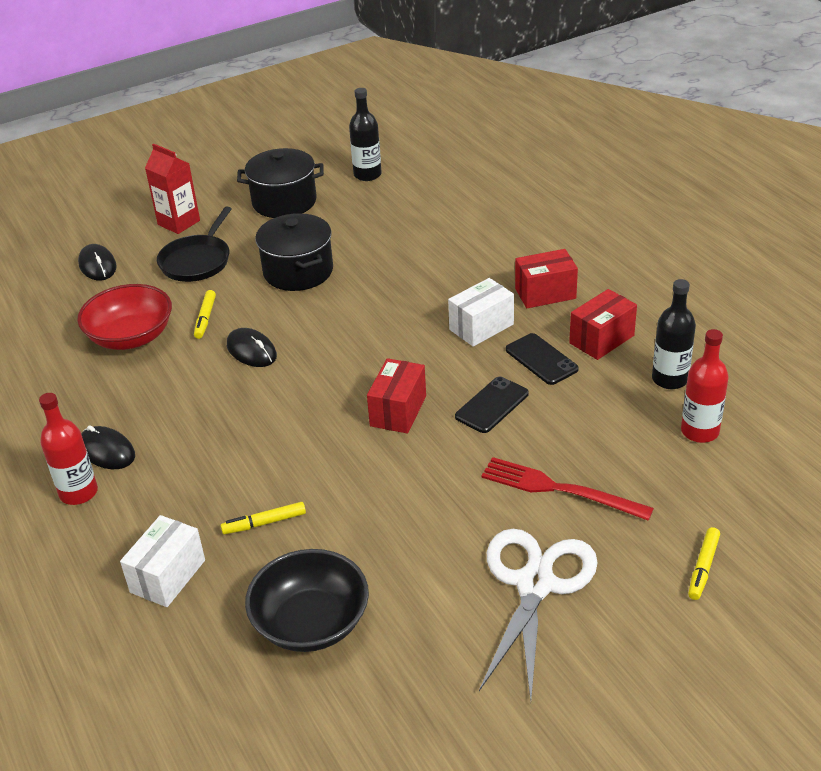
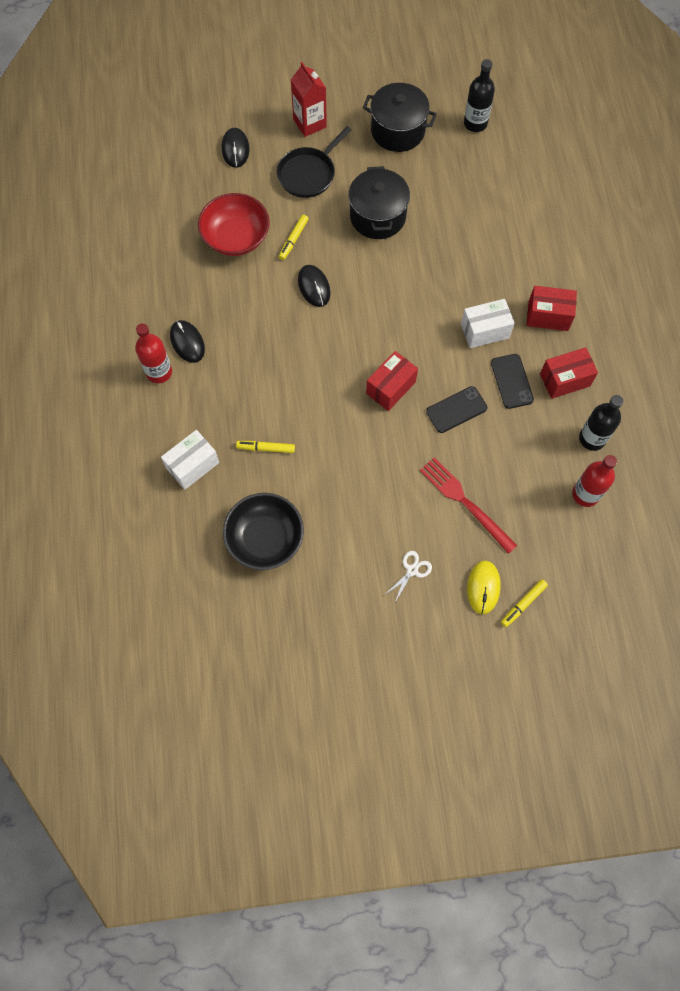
camera: 20 degrees right, 30 degrees up
(535, 584) = (412, 570): white scissors -> white scissors, size x0.41
(640, 569) = (483, 587): none -> yellow mouse

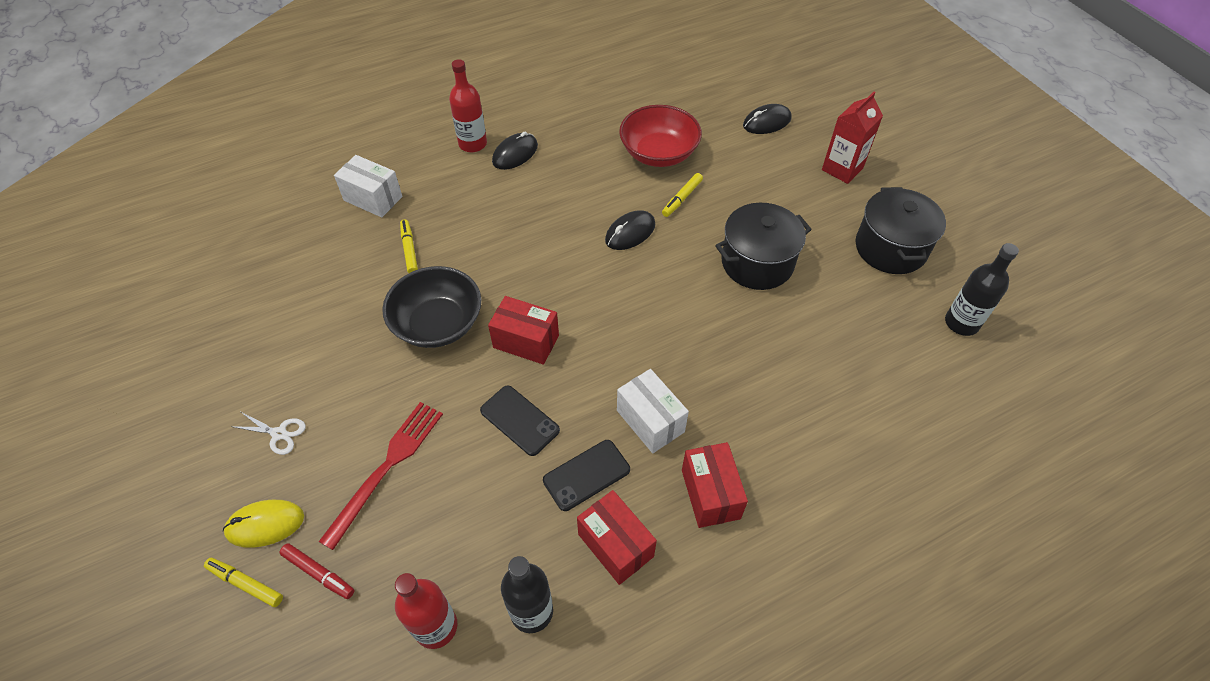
camera: 70 degrees right, 15 degrees down
(265, 538) = (298, 280): black bowl -> black bowl (438, 323)
(293, 240) = (682, 198): yellow marker -> yellow marker turned 60 degrees counterclockwise
(308, 174) = (774, 186): black pan -> none
(530, 557) = (319, 573): none -> red marker

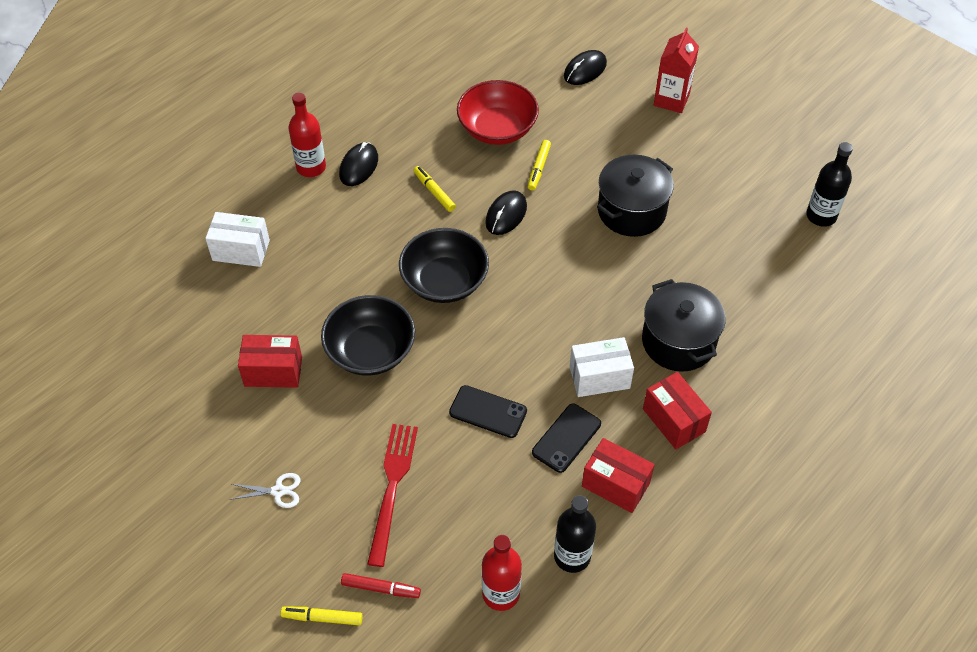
camera: 20 degrees left, 0 degrees up
(265, 524) = (311, 567): yellow mouse -> none
(409, 250) = (306, 290): yellow marker -> yellow marker (434, 192)
(526, 341) = (459, 342): red box -> red box (273, 371)
(541, 278) = (444, 281): none -> black bowl
(650, 421) = (599, 377): white box -> white box turned 45 degrees counterclockwise
(890, 248) = (740, 165): black pot -> black pot (678, 341)

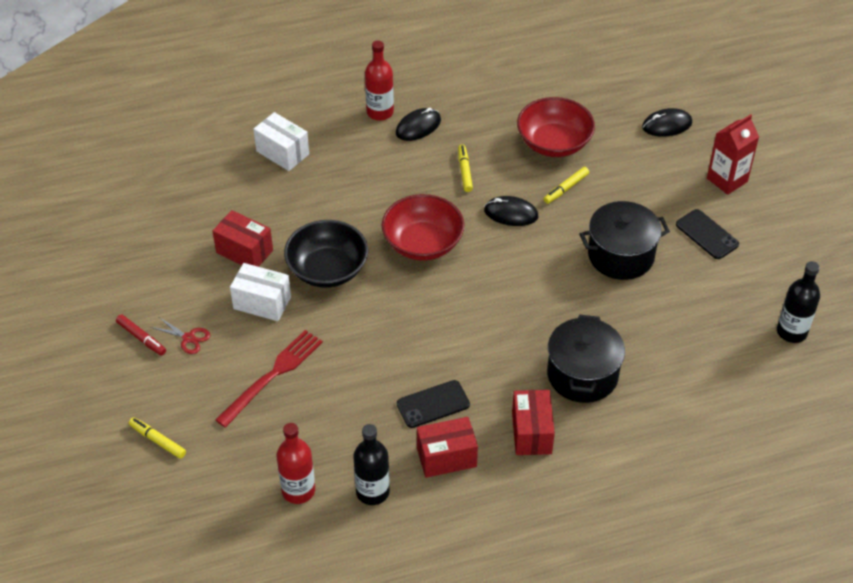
camera: 30 degrees right, 5 degrees down
(278, 491) = (188, 338): white scissors -> red scissors
(381, 588) = (213, 442): red marker -> red marker (141, 338)
(444, 281) = (423, 243): black bowl -> red bowl
(488, 412) = (385, 356): black phone -> black phone (707, 234)
(506, 214) = (511, 213): black mouse -> black mouse turned 45 degrees clockwise
(599, 377) = (494, 372): white box -> white box (262, 303)
(615, 485) = (446, 457): red box -> red box turned 75 degrees counterclockwise

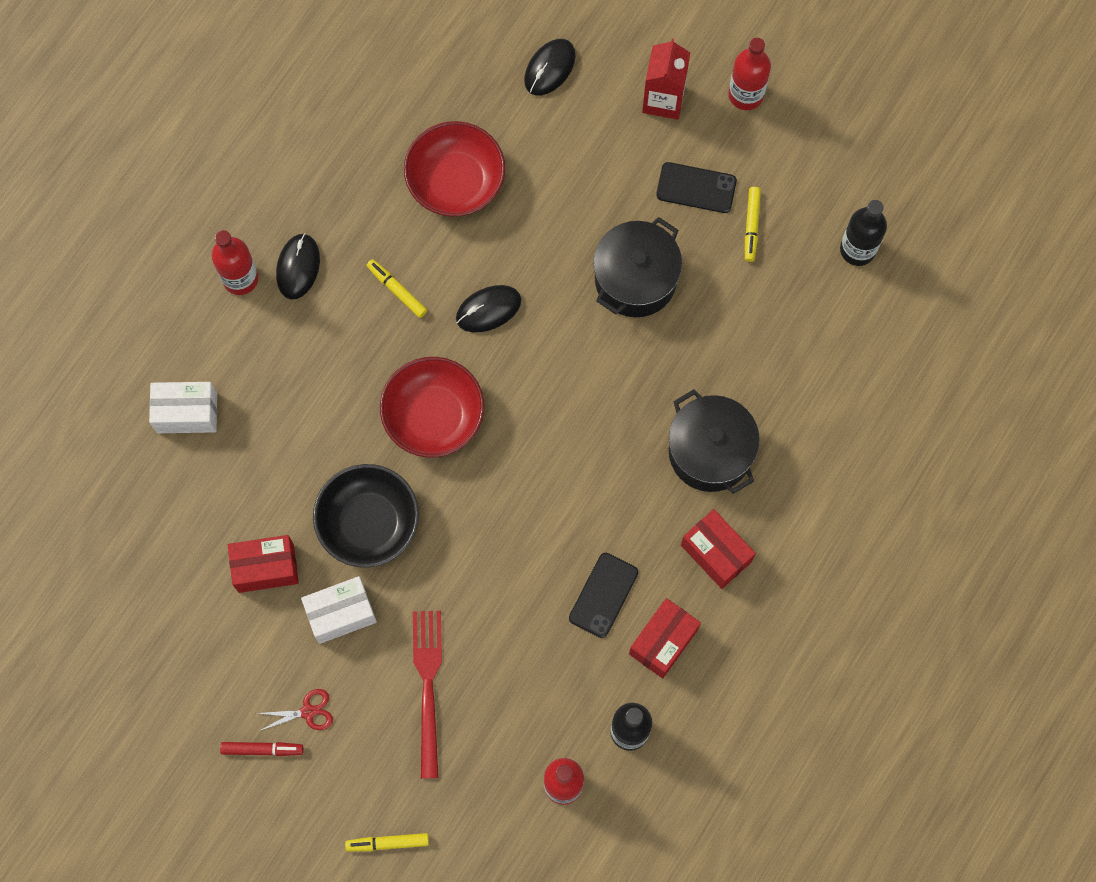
camera: 40 degrees left, 25 degrees up
(566, 188) = (516, 234): yellow marker -> yellow marker (751, 226)
(786, 208) = (746, 94): none -> red bottle

